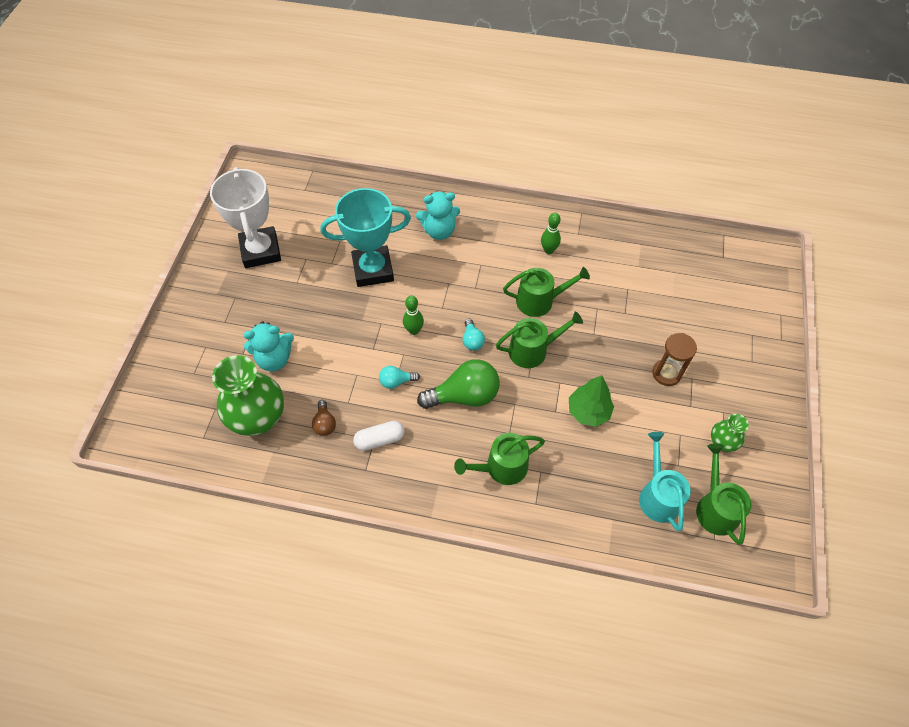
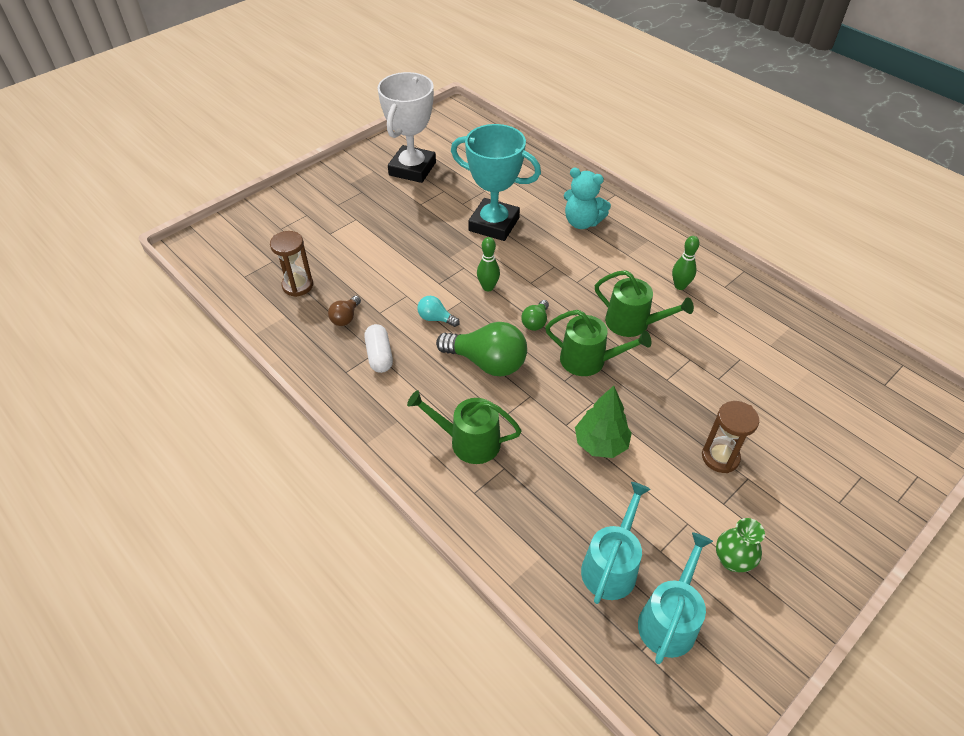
camera: 35 degrees right, 10 degrees down
(259, 418) = (298, 285): green vase -> brown hourglass
(274, 359) = (350, 249): turquoise teddy bear -> none
(379, 439) = (379, 355): white capsule -> white capsule turned 60 degrees clockwise
(472, 340) = (535, 322): turquoise light bulb -> green light bulb
(715, 508) = (669, 620): green watering can -> turquoise watering can

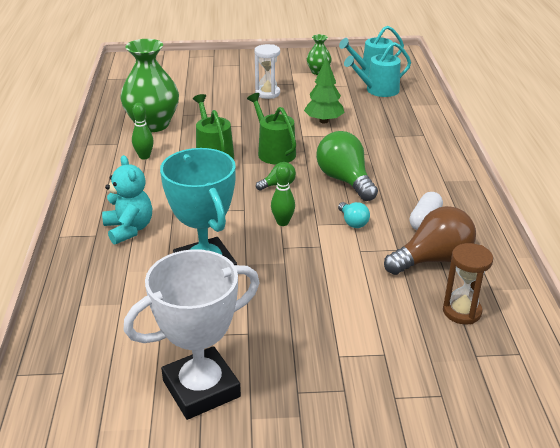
camera: 140 degrees left, 15 degrees down
(345, 318) = (432, 259): brown light bulb -> brown light bulb, size x2.01
(469, 441) = (404, 152): green watering can -> none
(720, 457) = (267, 93): brown hourglass -> white hourglass
(739, 326) = (153, 124): none -> green vase

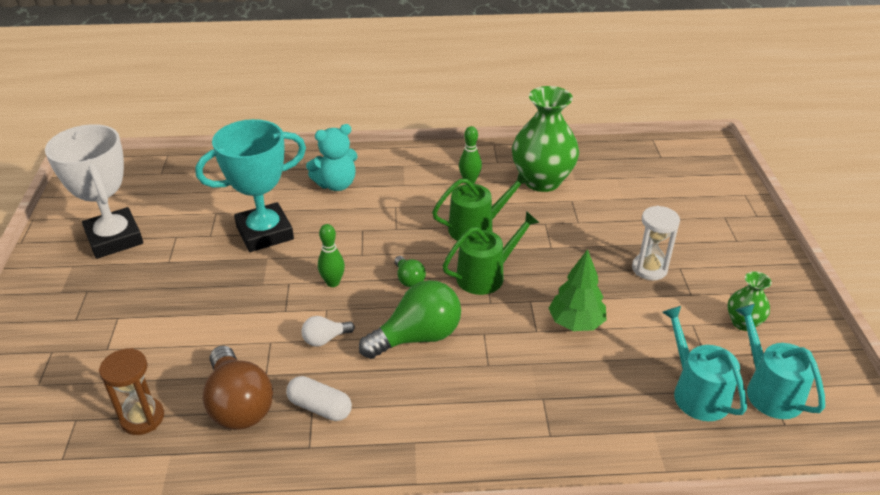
camera: 90 degrees right, 5 degrees up
(353, 222) = (325, 339): turquoise light bulb -> white light bulb

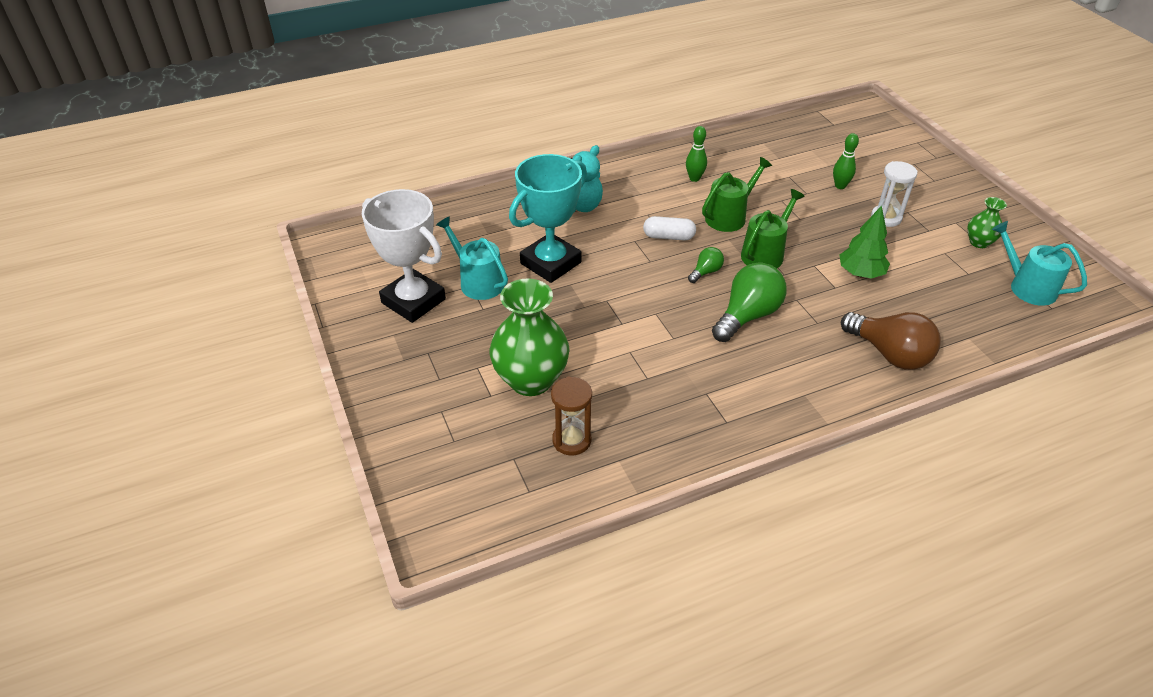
camera: 20 degrees left, 5 degrees up
(239, 404) = (644, 407): brown light bulb -> brown light bulb (889, 354)
(320, 407) = (712, 390): white capsule -> white capsule (668, 237)
(325, 339) = (674, 337): white light bulb -> none
(333, 282) = (644, 290): green bowling pin -> green bowling pin (840, 186)
(409, 279) = (705, 272): green light bulb -> green light bulb turned 90 degrees counterclockwise
(542, 181) = (754, 165): green vase -> green vase (531, 380)
(696, 392) = (980, 302): turquoise watering can -> turquoise watering can (478, 282)

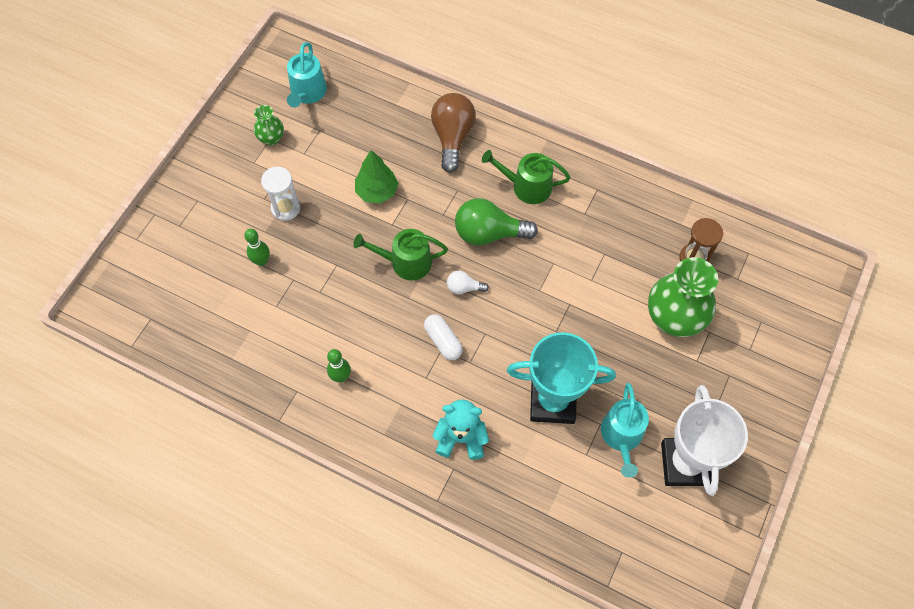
camera: 130 degrees left, 20 degrees up
(705, 272) = (464, 288): green light bulb -> white light bulb
(729, 216) = (377, 315): green watering can -> green watering can (527, 186)

